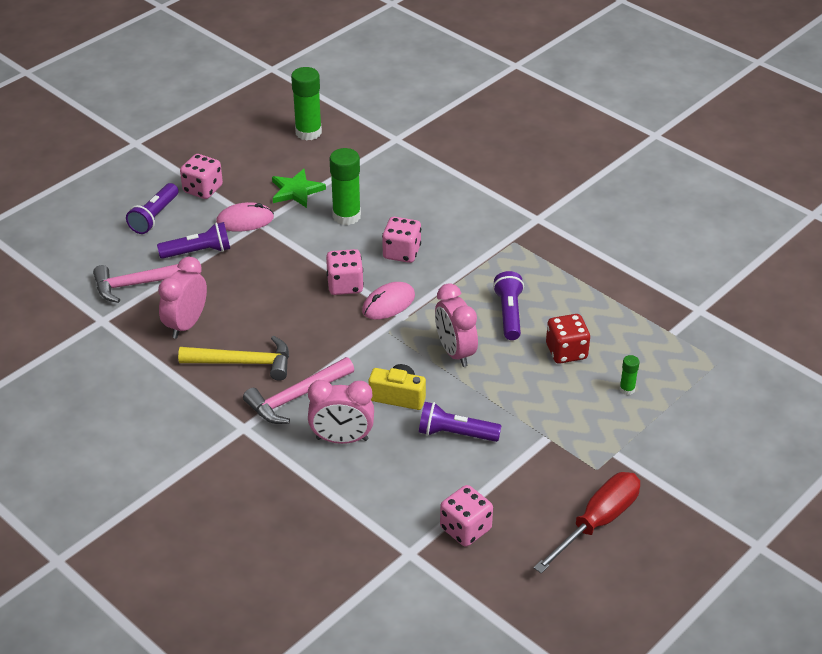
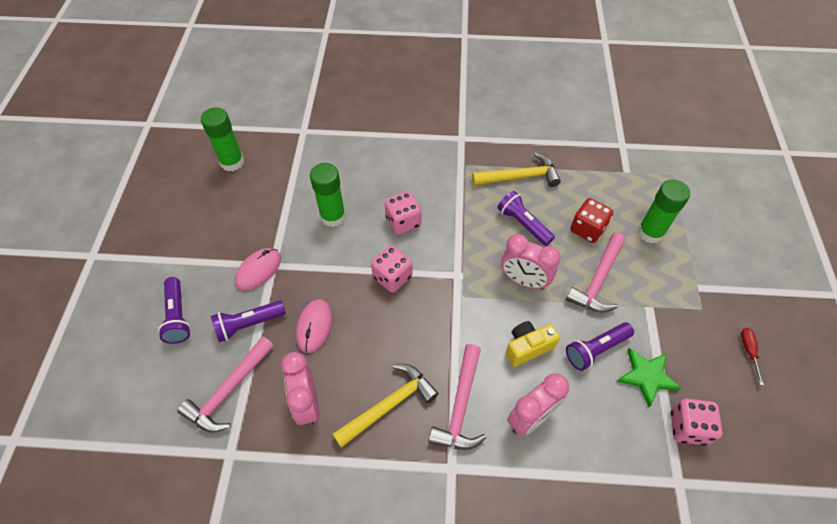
camera: 40 degrees left, 15 degrees up
(198, 252) = (248, 325): purple flashlight -> purple flashlight turned 150 degrees counterclockwise
(203, 189) = (195, 263): pink dice -> none
(296, 191) = (273, 218): green star -> green star (647, 376)
(388, 303) = (438, 271): pink mouse -> pink mouse (314, 326)
(524, 391) = (597, 280): none -> pink hammer
(554, 278) = (520, 177): none -> yellow hammer
(597, 522) = (748, 351): red screwdriver -> red screwdriver, size x0.46
(627, 389) = (650, 232): green glue stick -> green glue stick, size x2.07

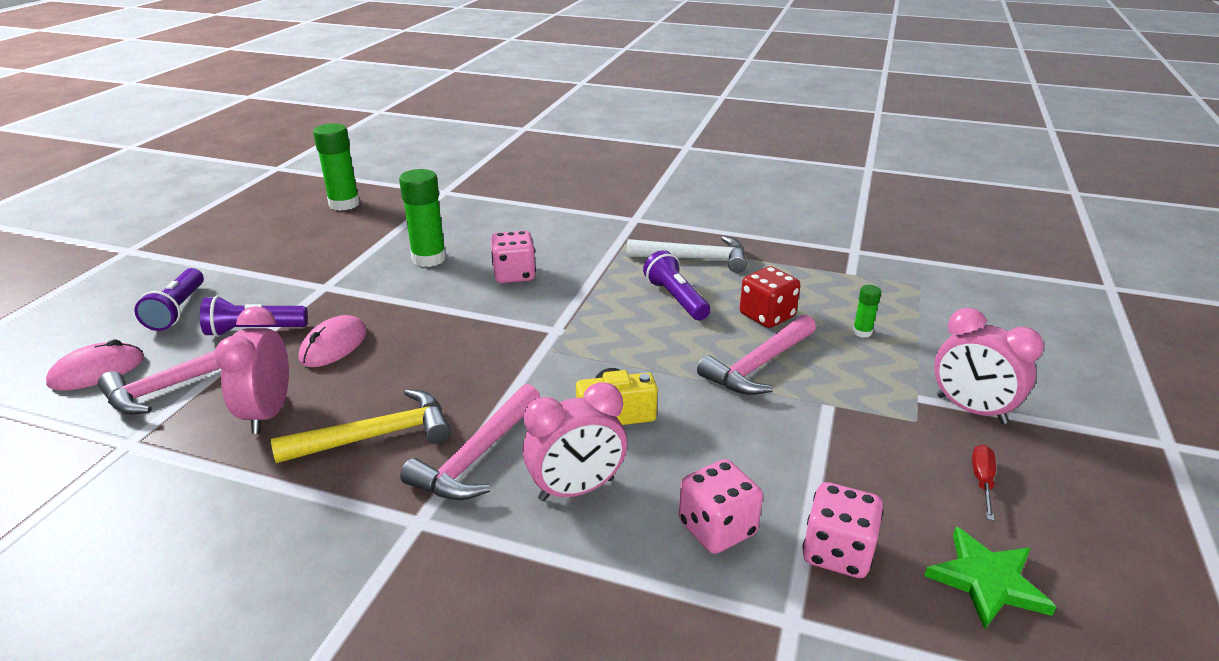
camera: 15 degrees right, 25 degrees down
(258, 270) = (304, 288): pink mouse -> pink mouse (97, 371)
(392, 277) = (467, 318): pink dice -> pink dice (717, 528)
(520, 177) = (694, 259): yellow hammer -> white hammer
(524, 280) = (647, 349): pink clock -> pink clock (971, 409)
(596, 350) = (720, 435): purple flashlight -> none
(647, 376) = (790, 478): green star -> green star (987, 581)
(650, 232) = (862, 332): green glue stick -> green glue stick, size x0.48

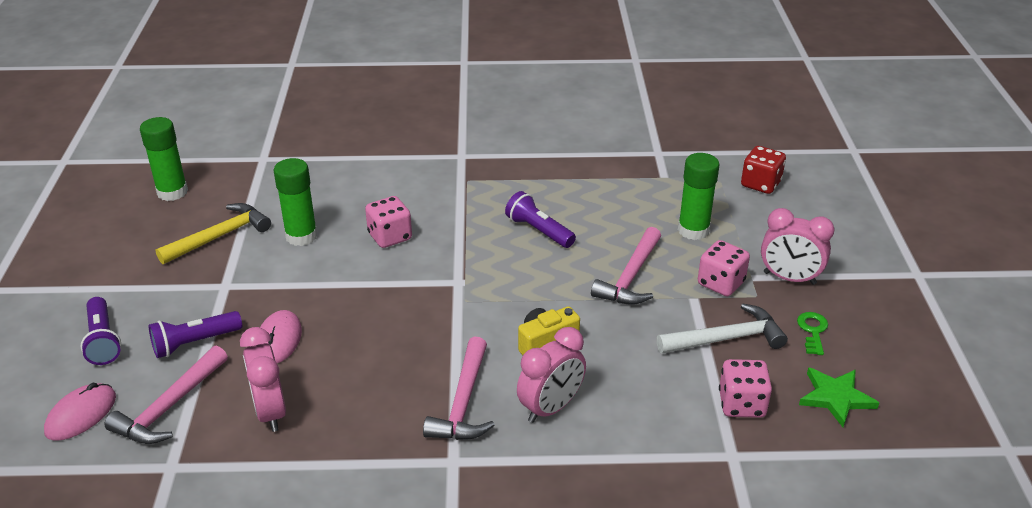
camera: 20 degrees left, 5 degrees up
(376, 436) = (374, 407): yellow hammer -> yellow hammer (220, 236)
(694, 259) = (534, 188): white hammer -> white hammer (726, 339)
(717, 528) = (660, 409): pink dice -> pink dice (721, 283)
(767, 316) = (617, 231): red dice -> red dice (760, 184)
(862, 332) = (693, 230): green glue stick -> green glue stick, size x2.07
(982, 481) = (813, 331): red screwdriver -> green key

